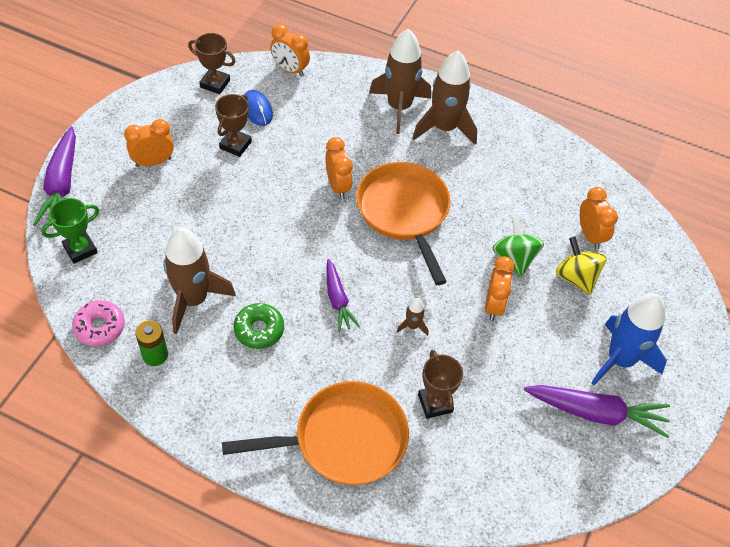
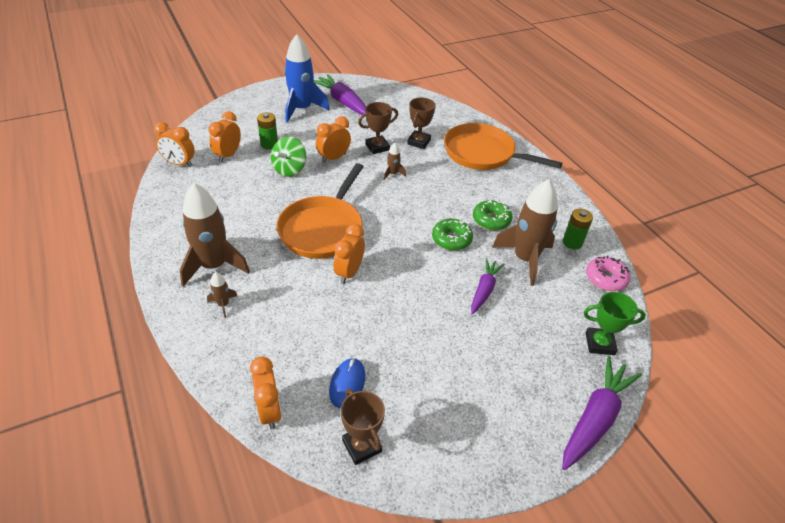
camera: 140 degrees left, 10 degrees down
(153, 162) = (490, 388): orange clock -> orange clock (179, 164)
(235, 145) = (400, 359): brown trophy -> brown trophy (377, 147)
(280, 277) = (451, 239): none -> green donut
(337, 299) = (424, 208): purple carrot -> purple carrot (484, 290)
(399, 107) = (223, 304): brown rocket -> brown rocket, size x0.43
(576, 277) = (269, 144): yellow spinning top -> green battery

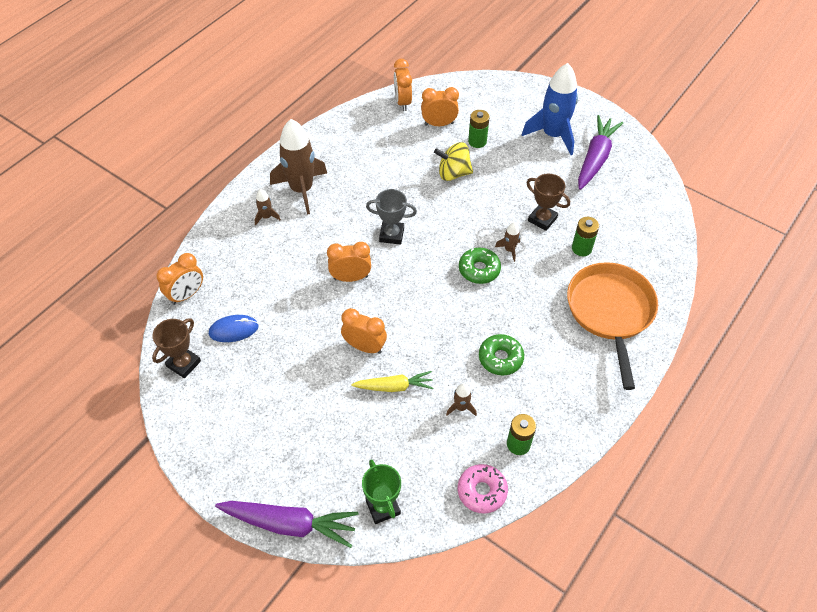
camera: 65 degrees right, 10 degrees up
(290, 169) = (453, 173): green spinning top -> yellow spinning top
(323, 229) = (391, 235): orange pan -> grey trophy
(333, 158) = (496, 195): orange clock -> orange clock (365, 347)
(419, 142) = (581, 248): brown trophy -> green battery
(451, 239) = (446, 335): green donut -> green donut (479, 269)
(484, 290) = (394, 387): purple carrot -> yellow carrot
(525, 259) = (461, 407): brown rocket -> brown rocket, size x0.43

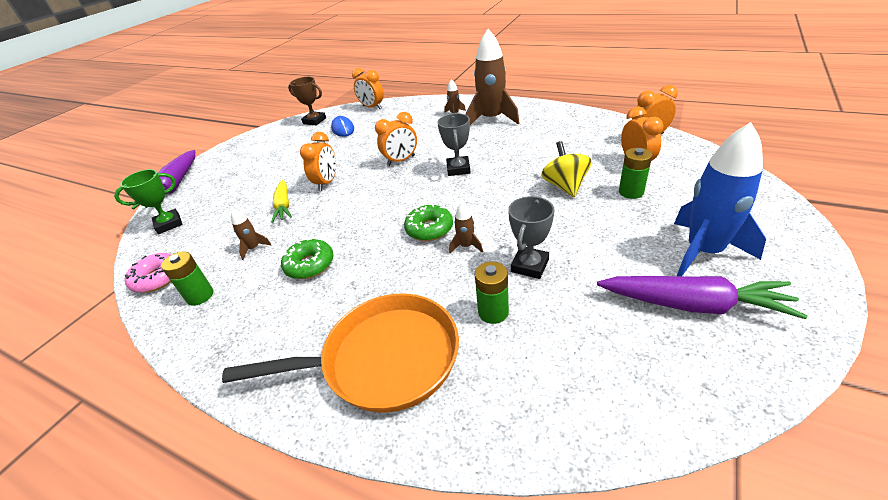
camera: 85 degrees right, 15 degrees down
(350, 278) = (401, 160): orange clock -> orange clock turned 75 degrees clockwise
(542, 219) = (529, 266): brown trophy -> grey trophy

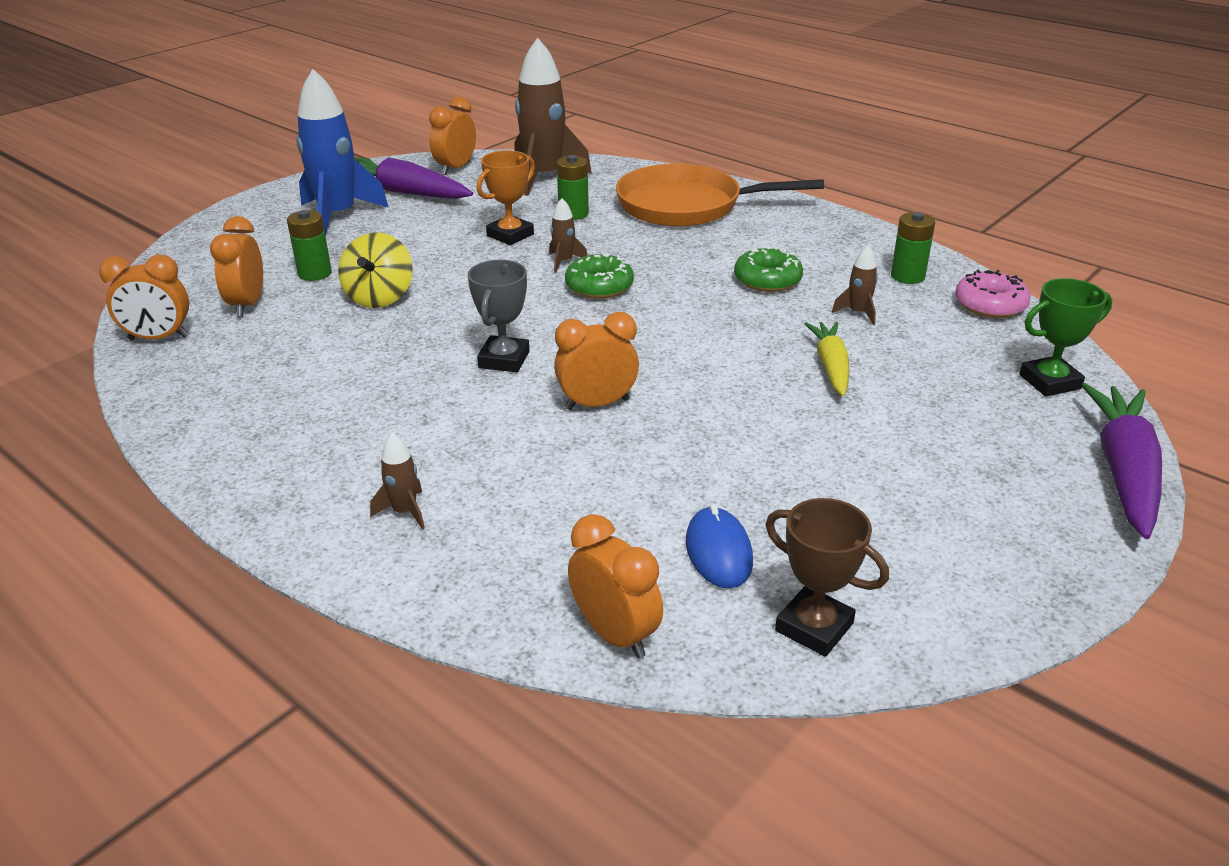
camera: 170 degrees left, 5 degrees down
(327, 183) = (753, 392): orange clock -> orange clock (455, 168)
(491, 119) = (342, 462): brown rocket -> brown rocket (544, 177)
(529, 266) = (510, 235): grey trophy -> orange trophy

